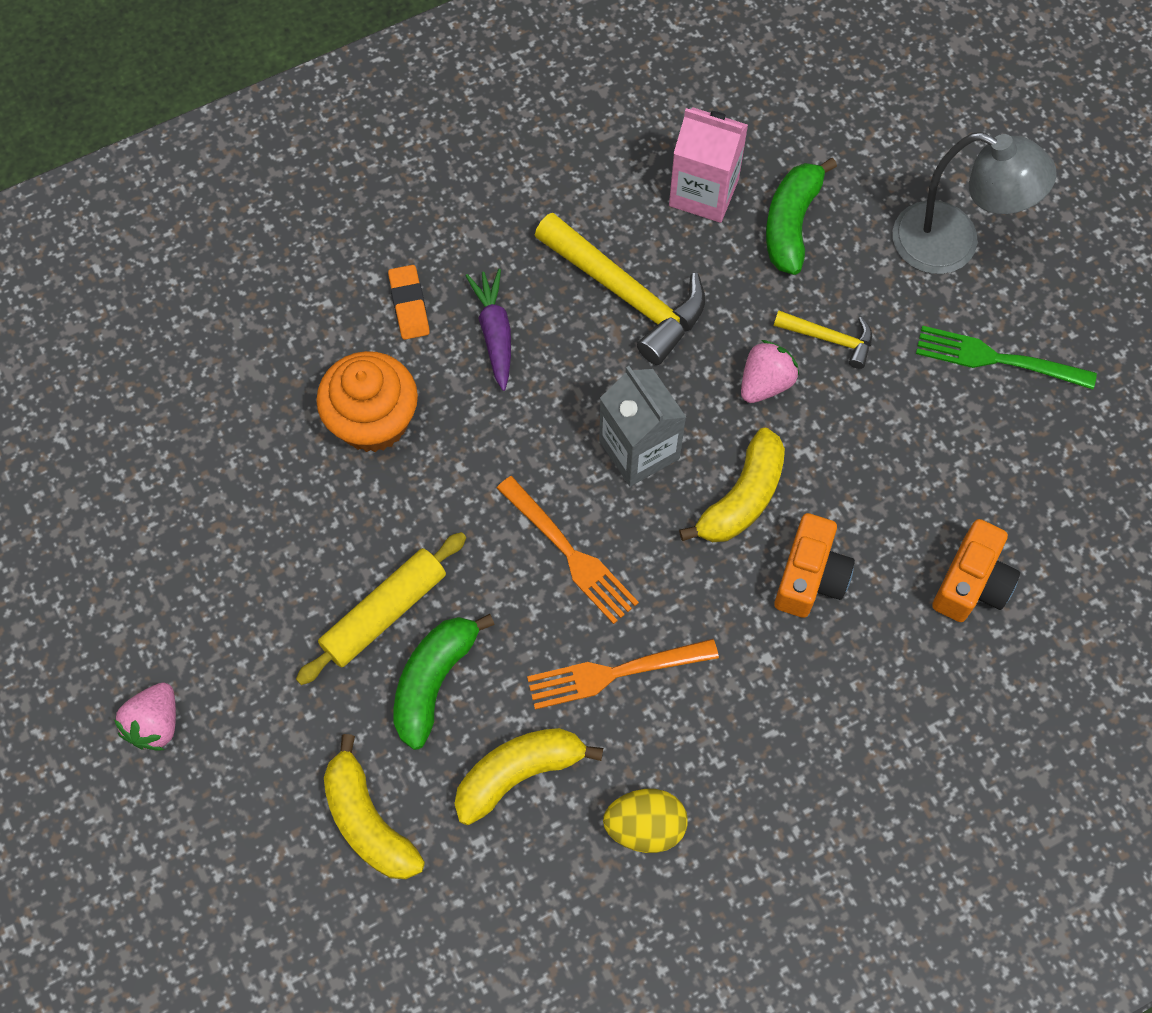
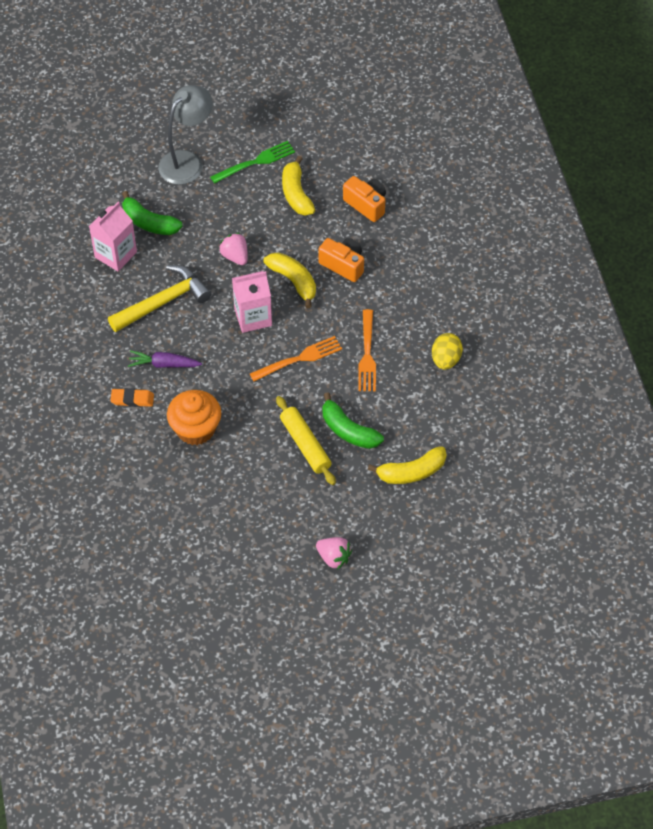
camera: 75 degrees left, 10 degrees down
(518, 774) = (406, 405): yellow banana -> yellow banana (296, 194)
(639, 449) = (253, 317): grey carton -> pink carton
(830, 339) = (220, 224): yellow hammer -> none
(997, 359) = (256, 162): green fork -> green fork turned 150 degrees counterclockwise

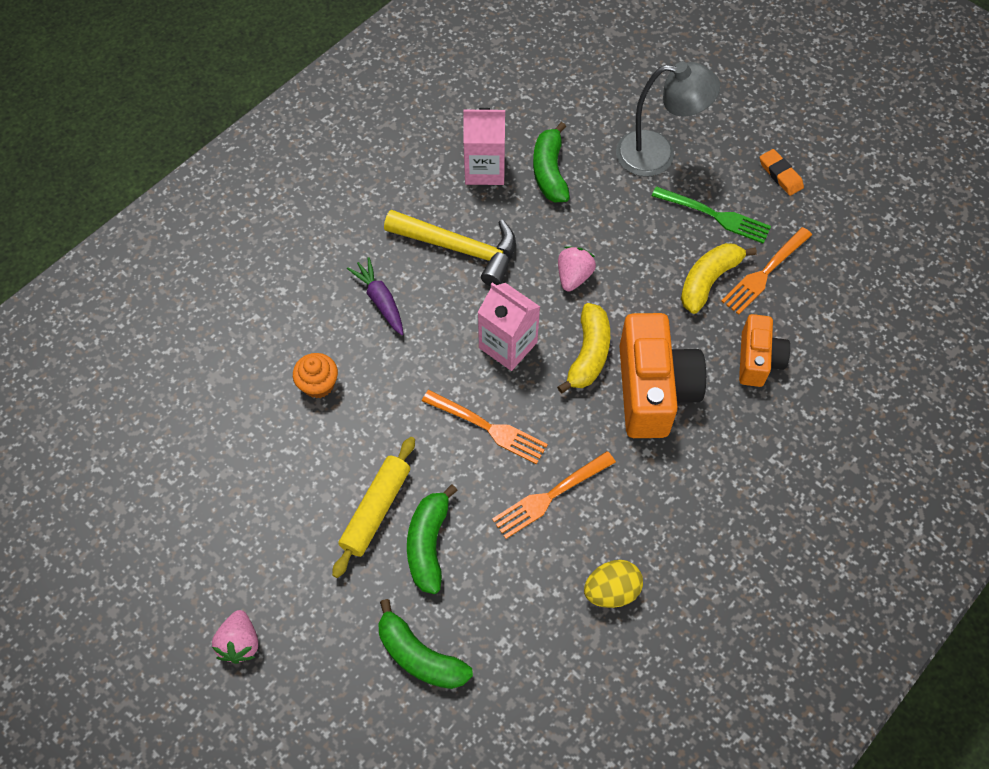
camera: 55 degrees right, 5 degrees up
(132, 399) = (314, 300): orange eraser -> orange eraser (780, 175)
(195, 429) = (318, 384): orange cupcake -> orange cupcake, size x0.62
(315, 164) = (765, 273): none -> orange fork
(343, 265) = (653, 390): orange camera -> orange camera, size x1.71
(411, 472) = (420, 656): yellow banana -> green banana

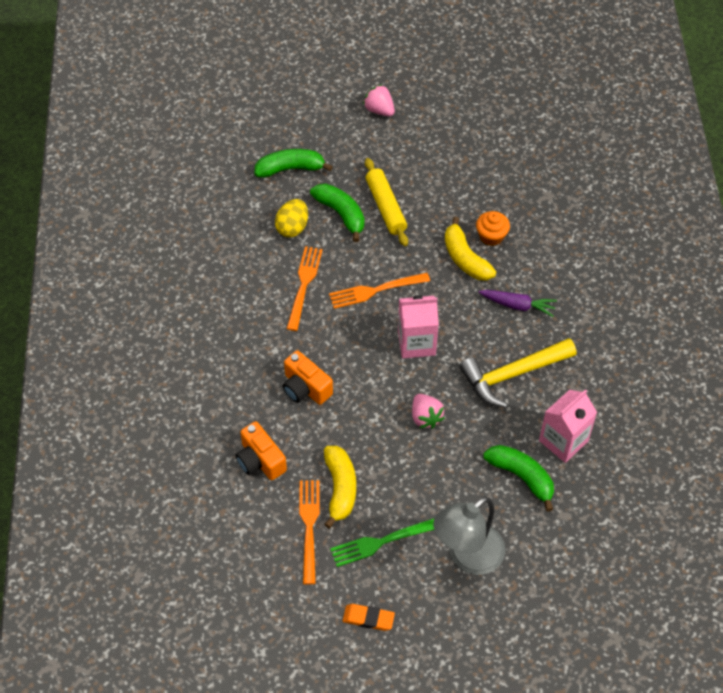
camera: 135 degrees right, 5 degrees down
(588, 354) = (365, 377): yellow banana -> yellow banana (465, 258)
(611, 591) = (225, 267): yellow egg -> yellow egg (292, 227)
(653, 390) = (305, 388): orange camera -> orange camera, size x0.58

